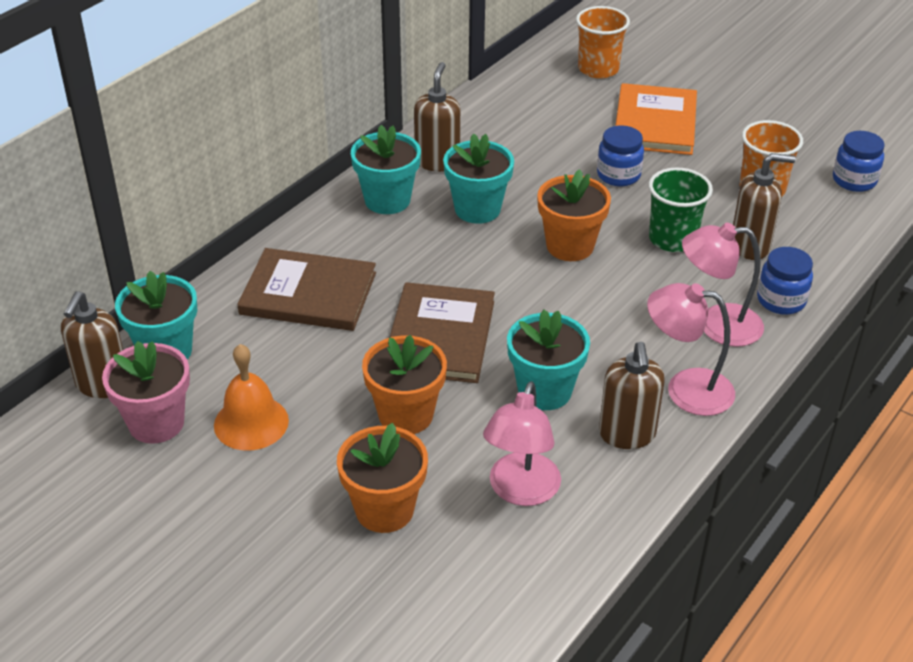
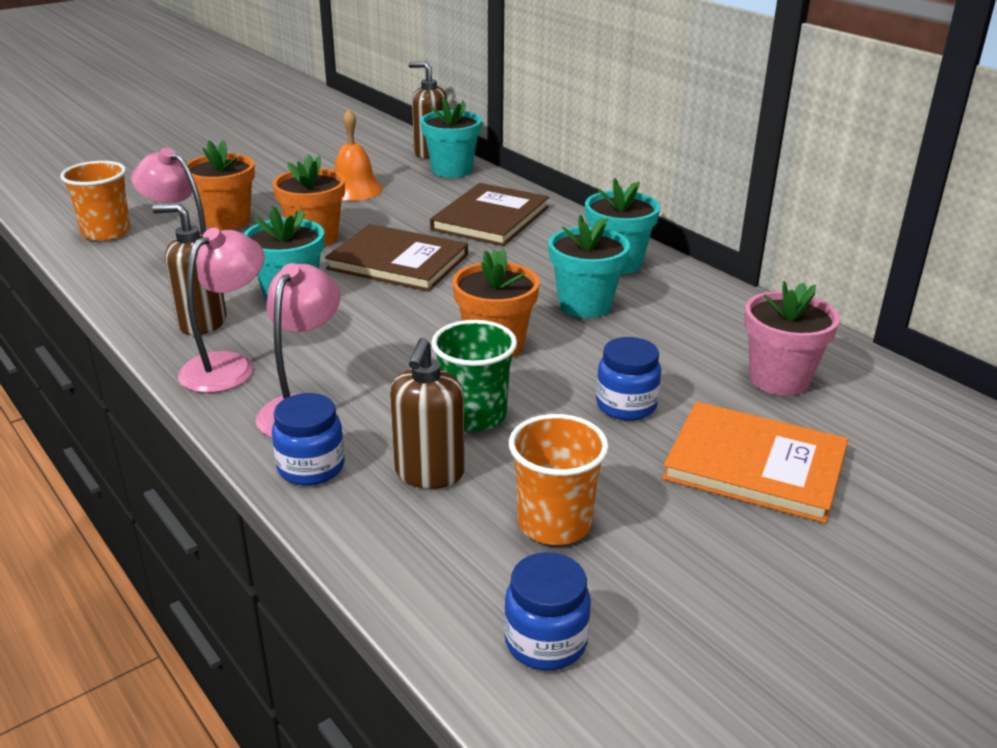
camera: 105 degrees right, 10 degrees down
(156, 423) = (379, 164): pink flower pot -> pink flower pot (779, 379)
(437, 162) = (682, 296): brown soap dispenser -> none
(598, 69) = (917, 447): orange cup -> orange cup (106, 233)

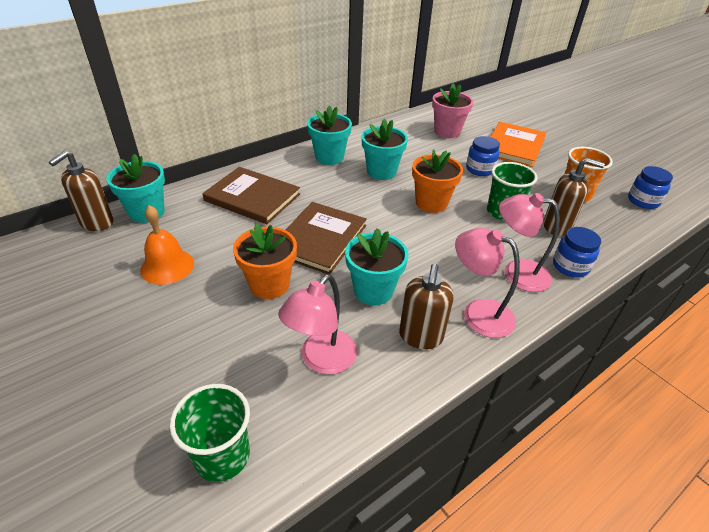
camera: 90 degrees left, 10 degrees up
(106, 233) = (222, 456): orange cup -> green cup
(227, 221) = (216, 349): orange flower pot -> none

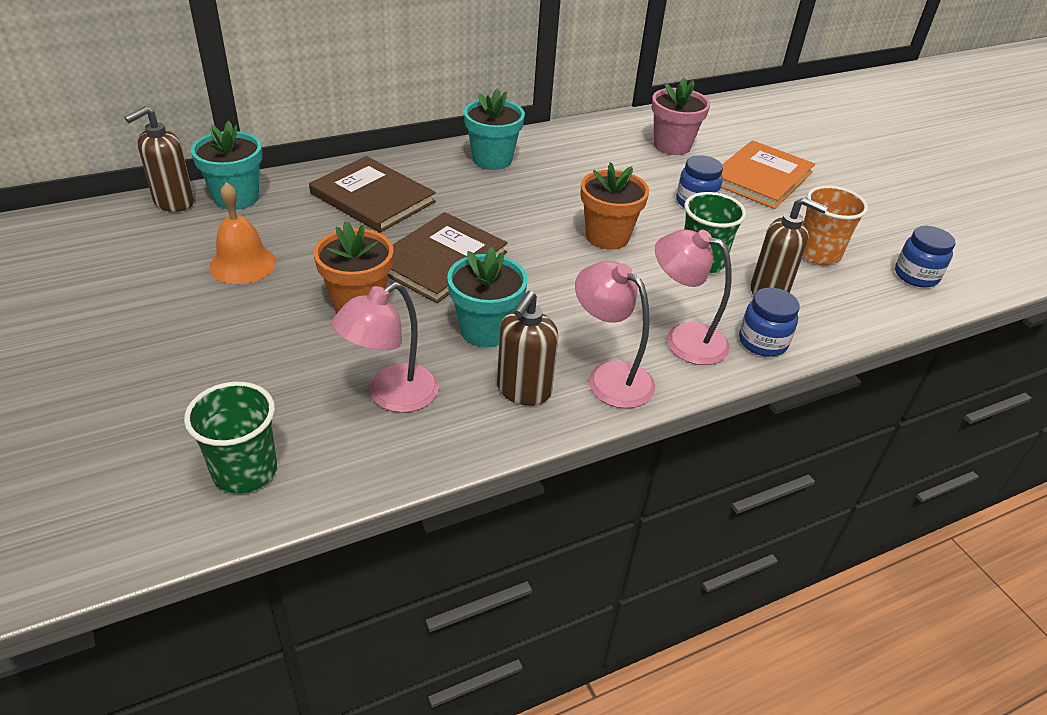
camera: 10 degrees right, 0 degrees up
(381, 172) = (556, 187): turquoise flower pot -> none

